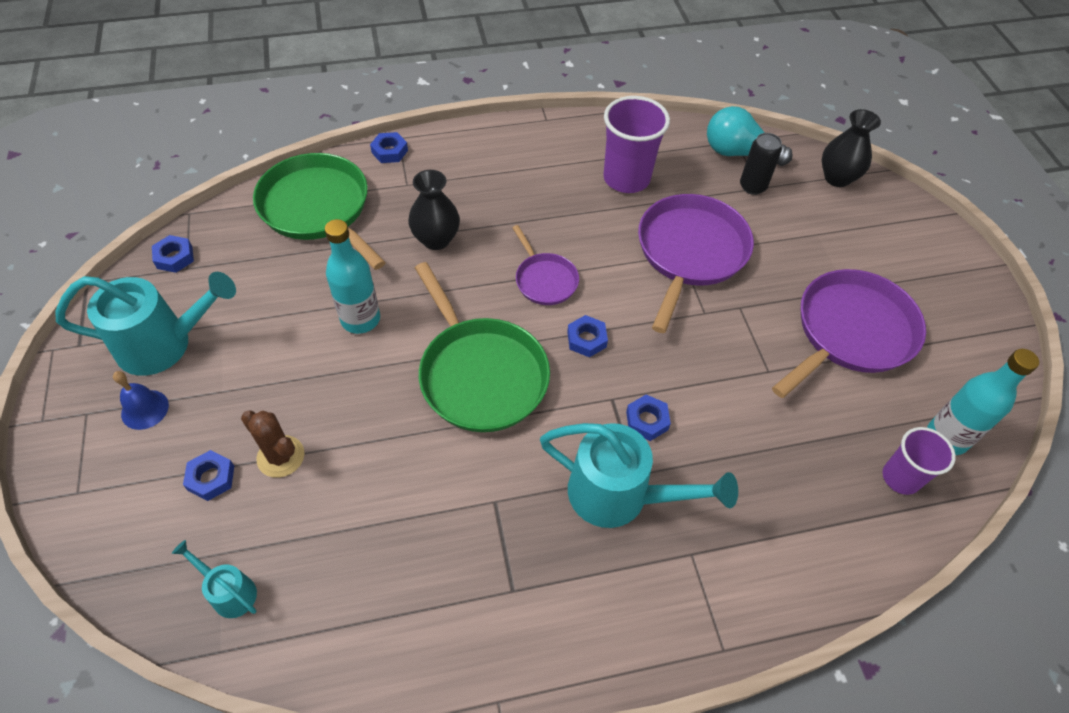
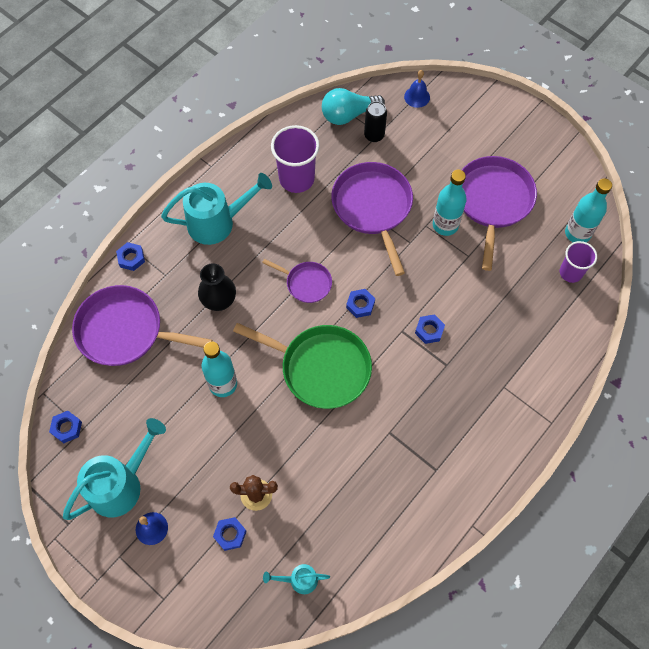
camera: 35 degrees left, 10 degrees up
(318, 208) = (125, 331): green pan -> purple pan
(620, 496) = (448, 382): turquoise watering can -> turquoise watering can (218, 222)
(765, 321) = (445, 225): none -> turquoise bottle
(837, 178) = (417, 97): black vase -> blue bell

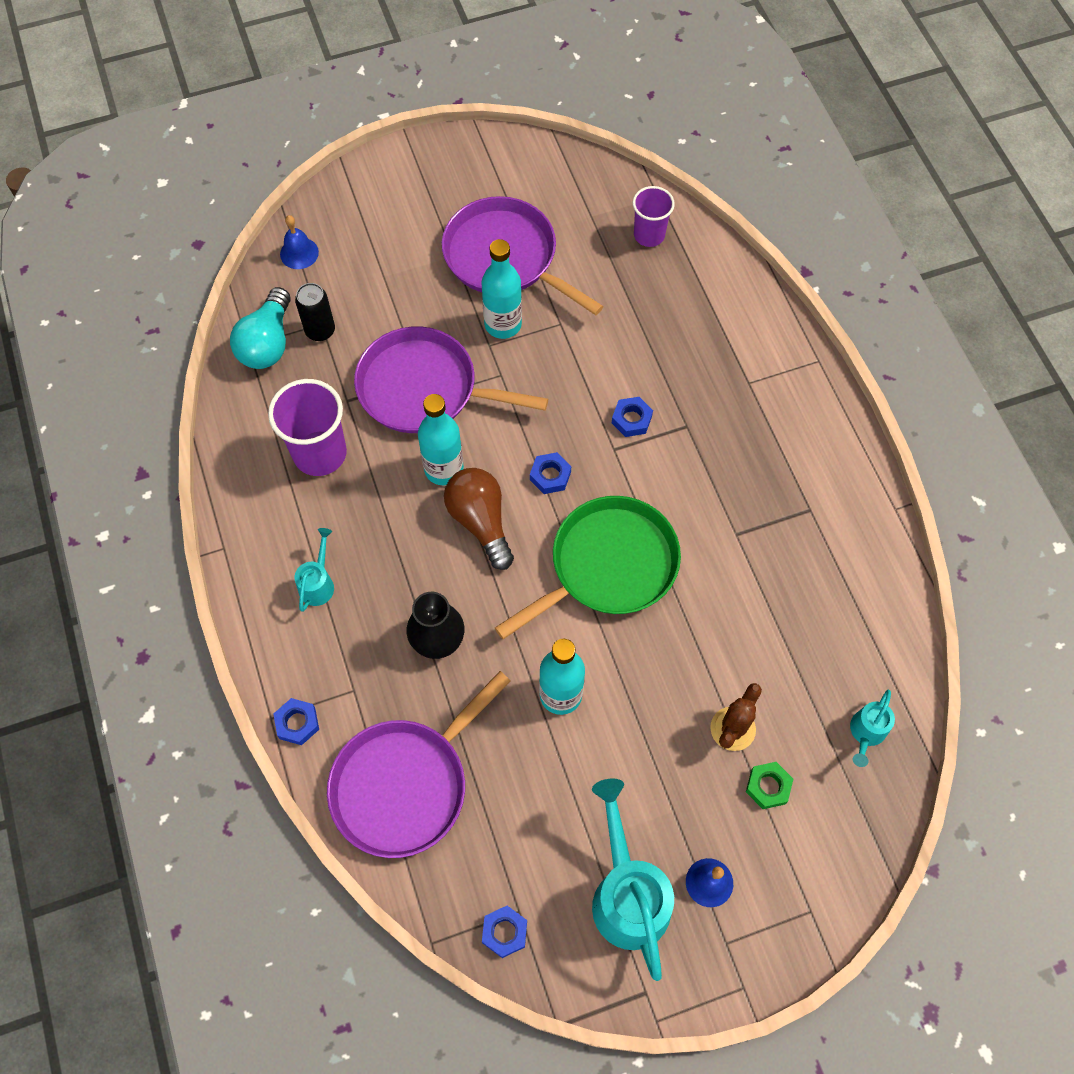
camera: 60 degrees left, 0 degrees up
(218, 222) = (318, 583): turquoise watering can -> turquoise watering can, size x0.50
(230, 534) = (768, 787): blue nut -> green nut
(306, 283) = (480, 521): purple pan -> brown light bulb
(577, 233) = (604, 199): turquoise bottle -> turquoise bottle (444, 469)

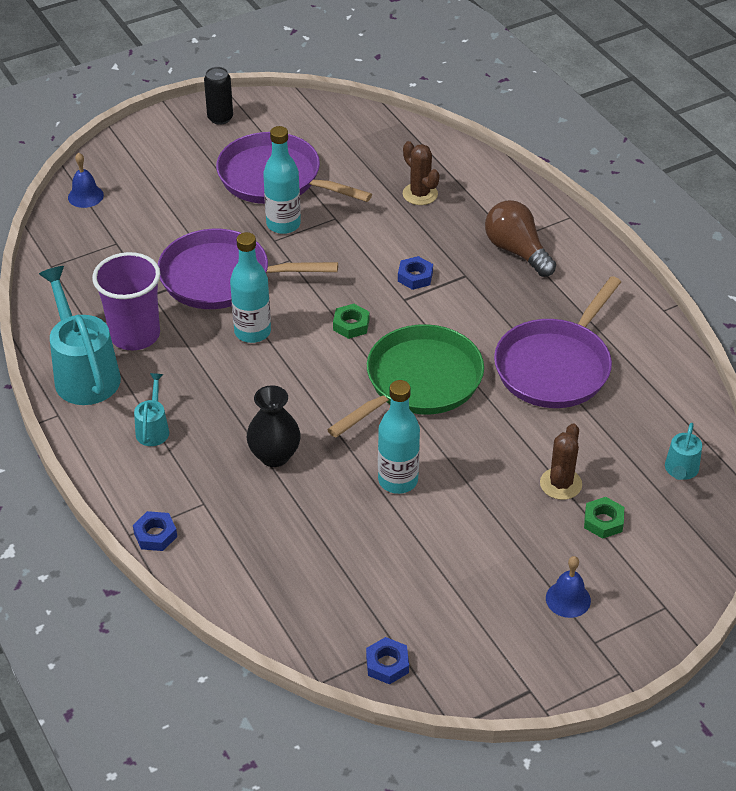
camera: 10 degrees left, 20 degrees down
(267, 343) = (69, 262): turquoise light bulb -> none
(320, 331) = (116, 248): black can -> black can (220, 118)
(405, 785) = (268, 567): purple pan -> purple pan (555, 367)
(480, 521) = (295, 365): brown light bulb -> brown light bulb (517, 251)
(550, 476) = (351, 325): blue nut -> green nut
(627, 894) = (495, 618): turquoise watering can -> turquoise watering can (84, 373)
(649, 235) = (399, 149): purple cup -> none
(659, 303) = (420, 194): none -> brown cactus

